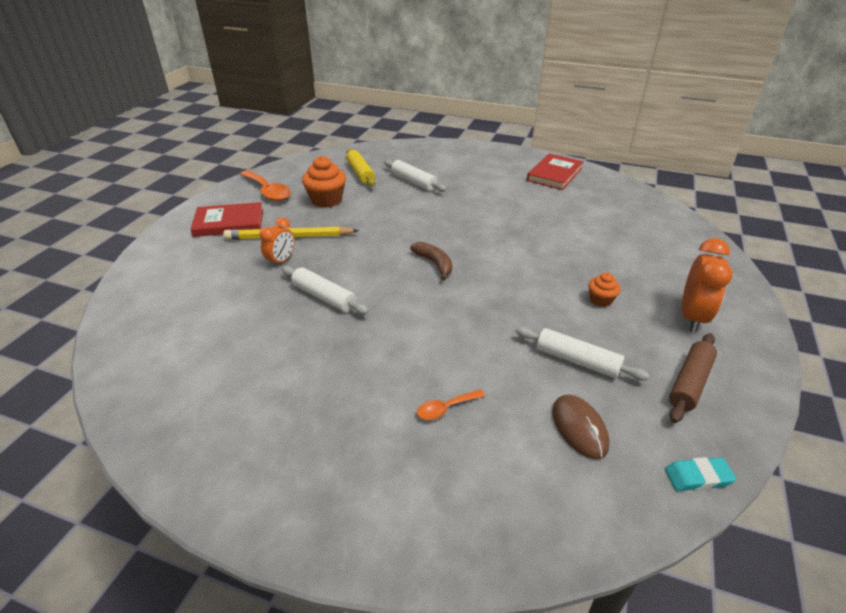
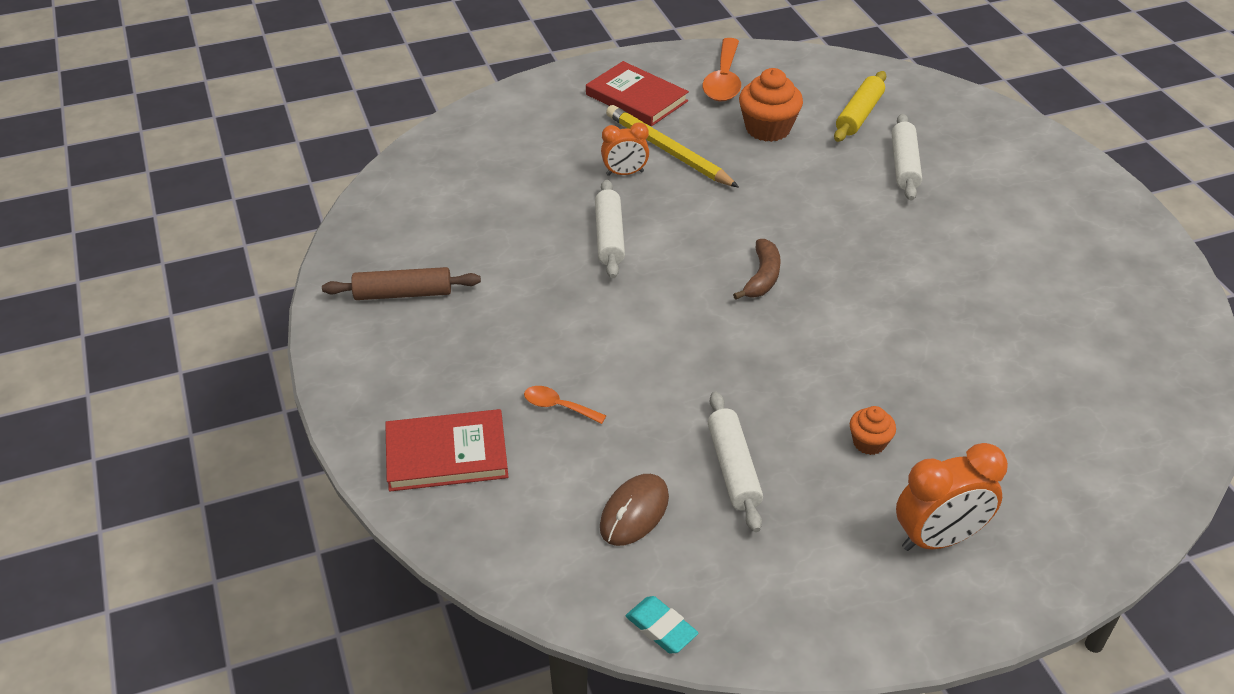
camera: 50 degrees right, 5 degrees up
(554, 174) = (1120, 270): red book -> red book (446, 454)
(689, 383) = (804, 576): brown rolling pin -> brown rolling pin (403, 293)

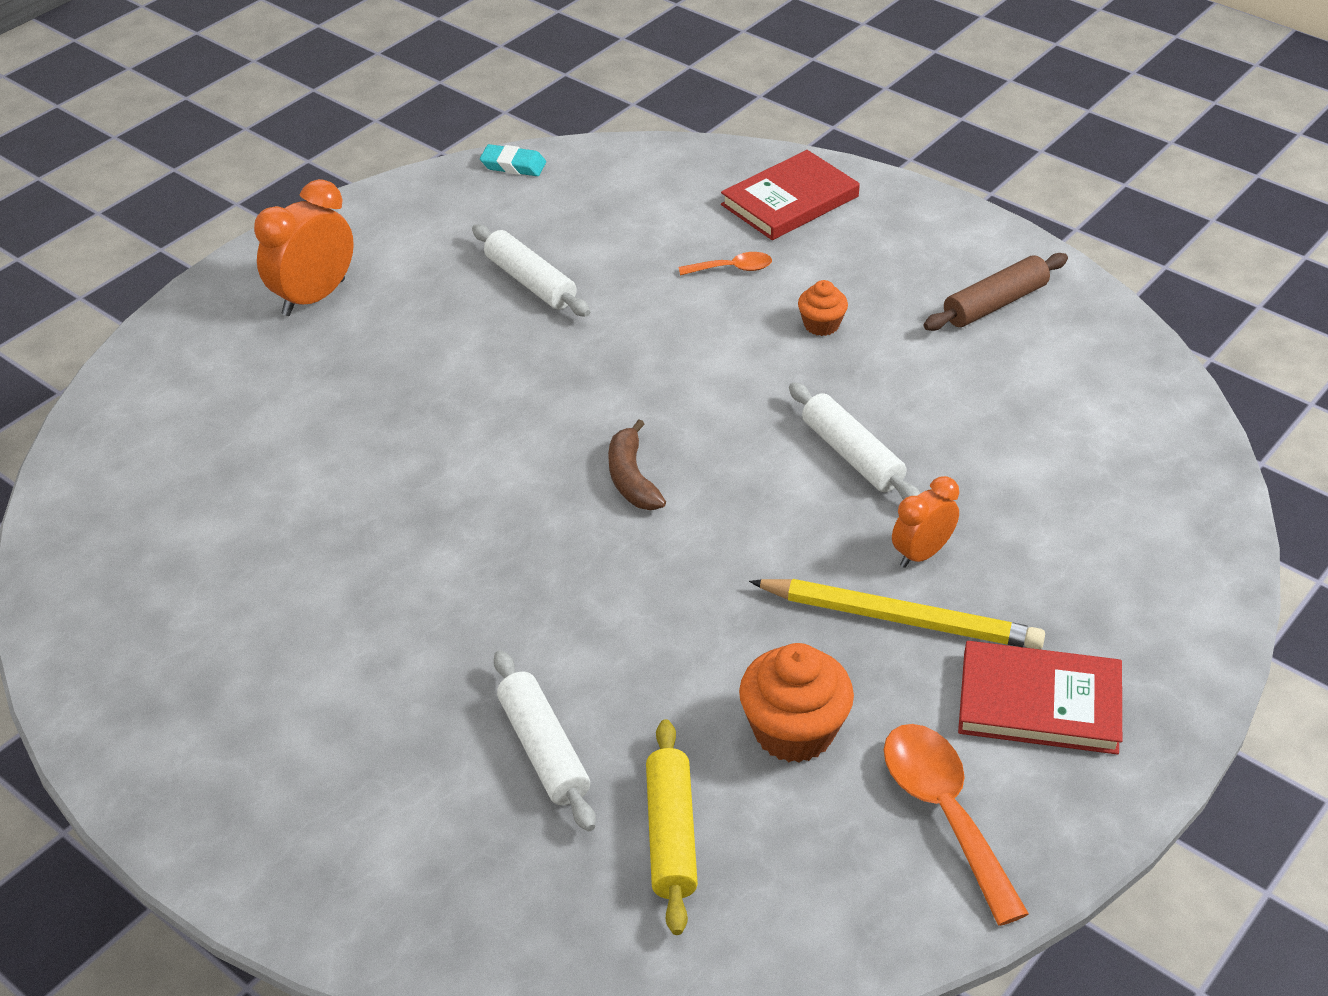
camera: 150 degrees right, 0 degrees up
(634, 512) = (593, 221): brown mouse -> none
(869, 442) = (413, 350): orange cupcake -> orange cupcake (821, 325)

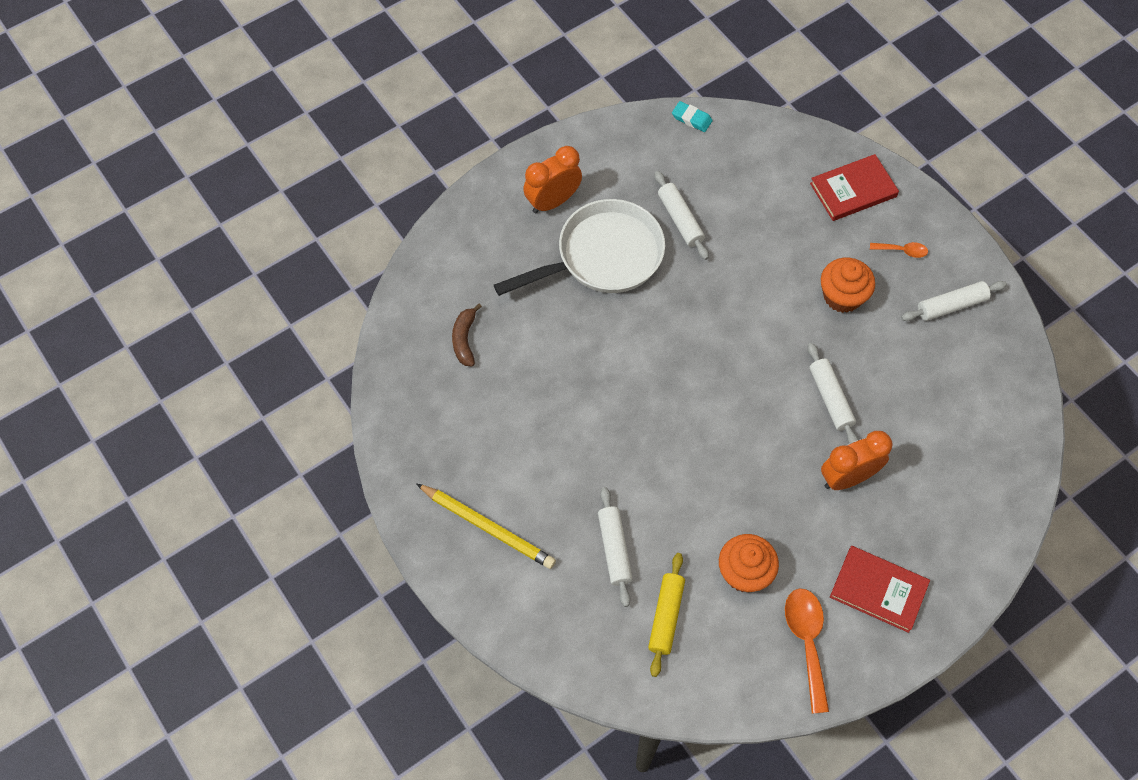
camera: 15 degrees right, 20 degrees up
(415, 349) = (603, 256): none -> white pan
(632, 478) = (703, 383): brown banana -> brown banana (465, 339)
(732, 269) = (802, 238): orange spoon -> orange spoon (902, 251)
(821, 325) = (842, 296): orange cupcake -> orange cupcake, size x1.80
(901, 619) = (822, 517): yellow pencil -> yellow pencil (488, 527)
(921, 554) = (847, 477): orange clock -> orange clock, size x1.60
(995, 304) = (951, 306): brown rolling pin -> white rolling pin

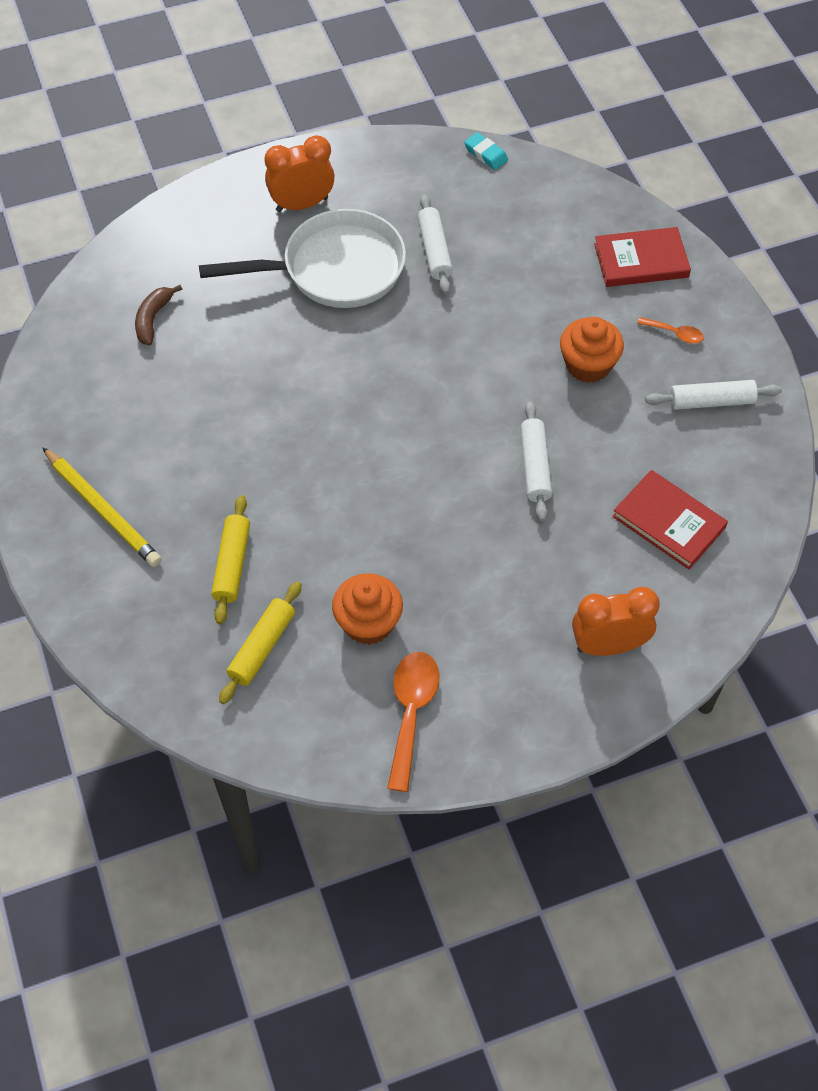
camera: 15 degrees right, 5 degrees down
(614, 549) = (232, 564): white rolling pin -> yellow rolling pin
(847, 477) = (523, 552): orange clock -> orange clock (608, 645)
(878, 590) = (515, 678): red book -> red book (668, 522)

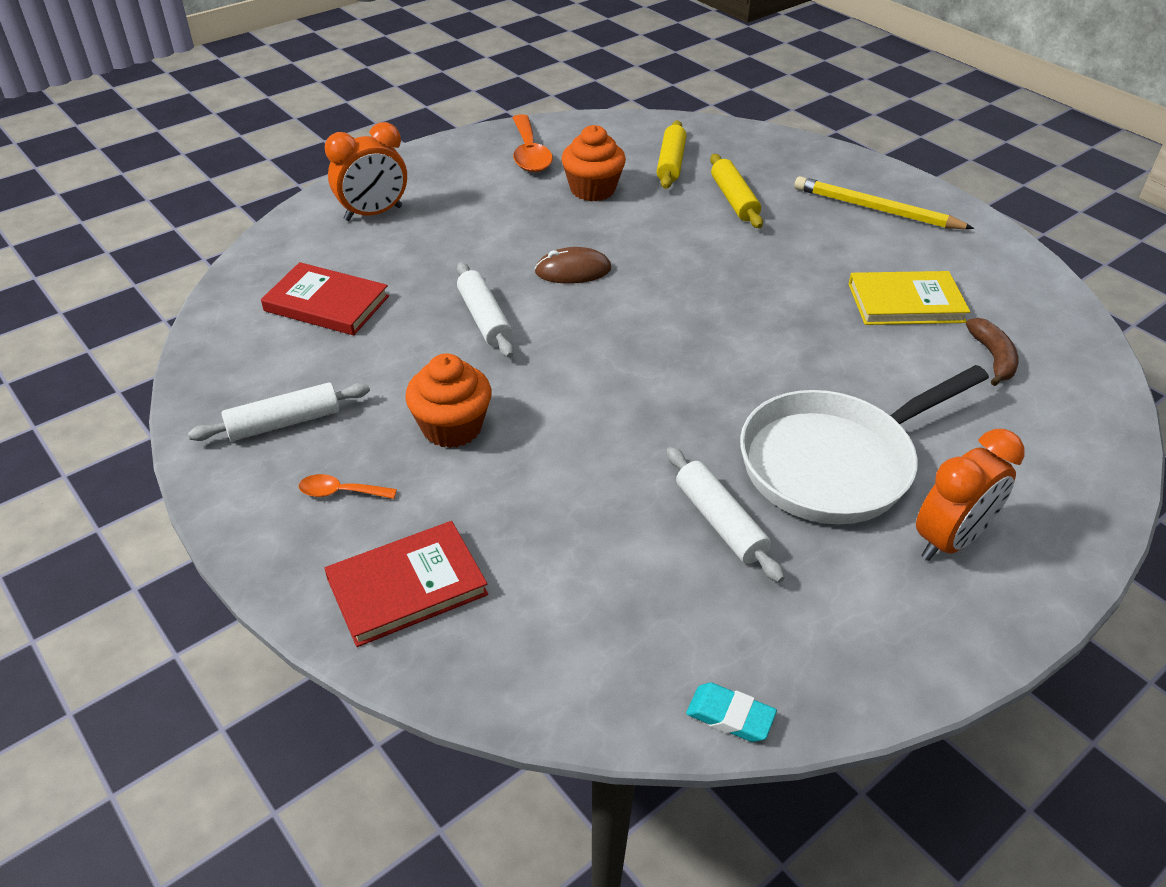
camera: 160 degrees right, 15 degrees down
(173, 388) = (906, 303): none -> yellow book
(437, 505) = (573, 270): none -> brown mouse

